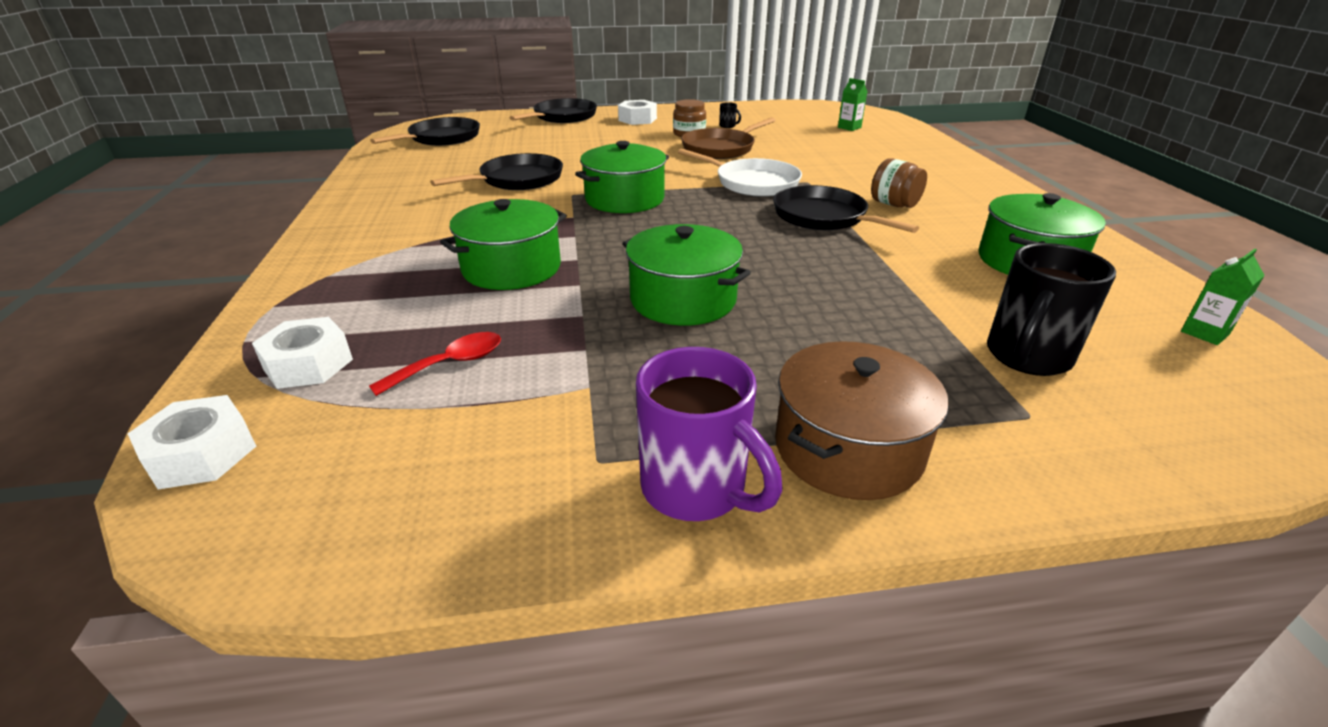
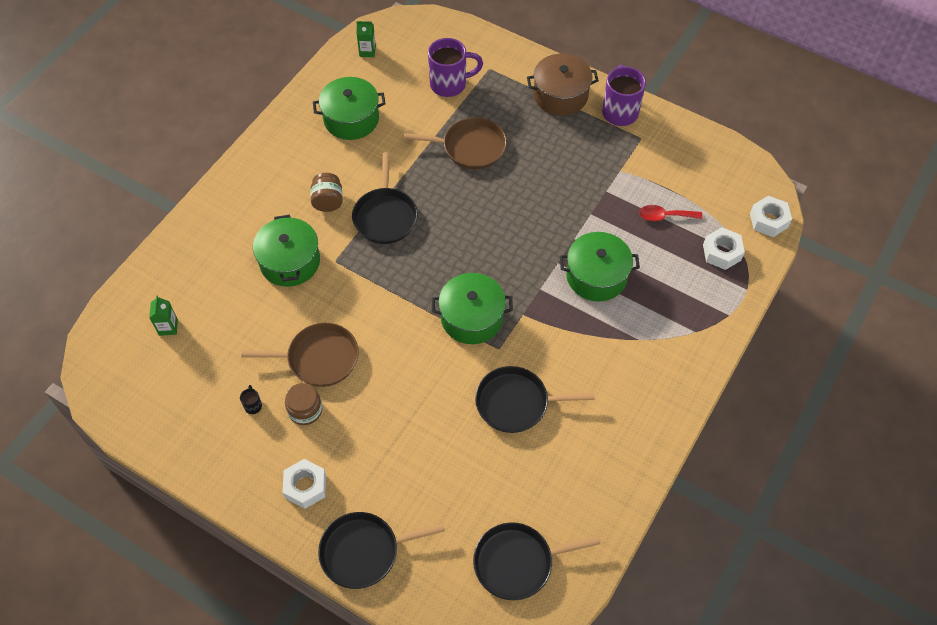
camera: 140 degrees left, 25 degrees up
(683, 299) = (537, 196): green pot -> green pot (290, 262)
(753, 183) = (369, 284): white pan -> none
(851, 304) = (470, 147): none -> brown pan
(1027, 357) = (449, 84): black mug -> purple mug

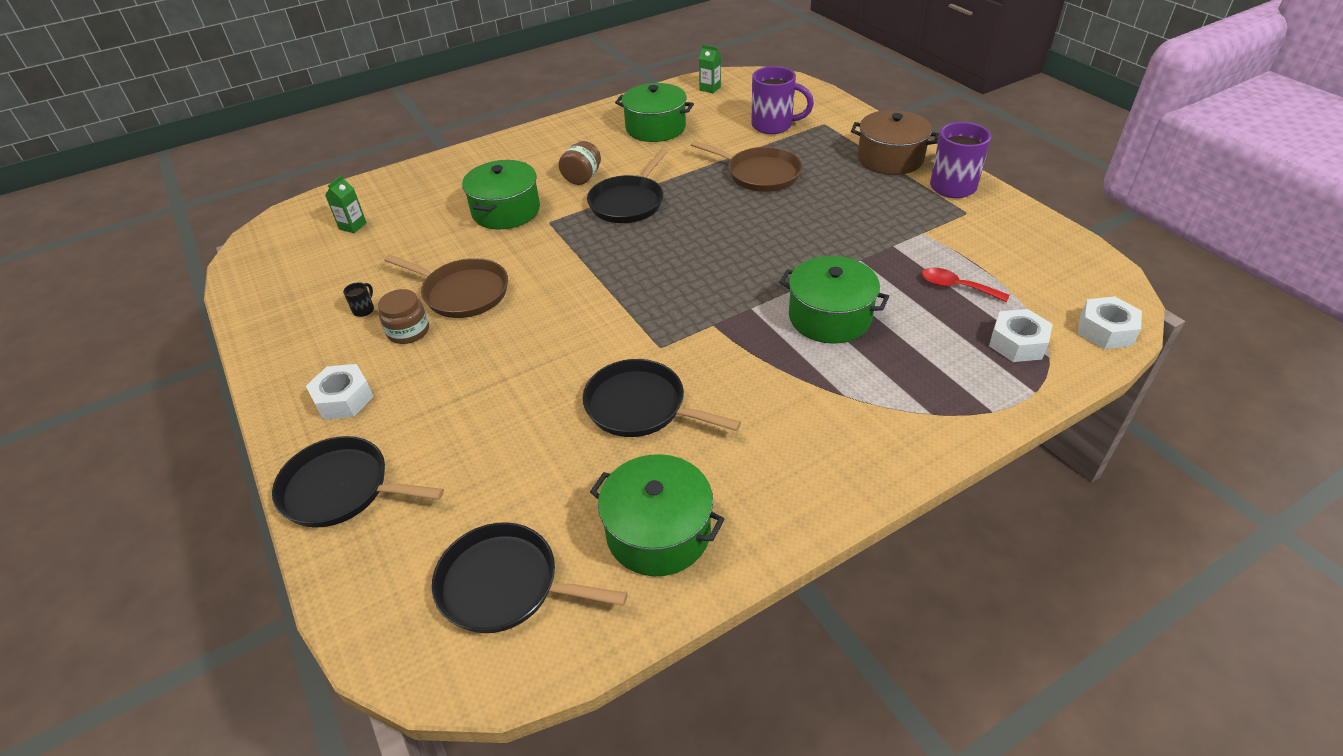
camera: 30 degrees right, 15 degrees down
(472, 318) = (651, 309): green pot -> green pot (658, 532)

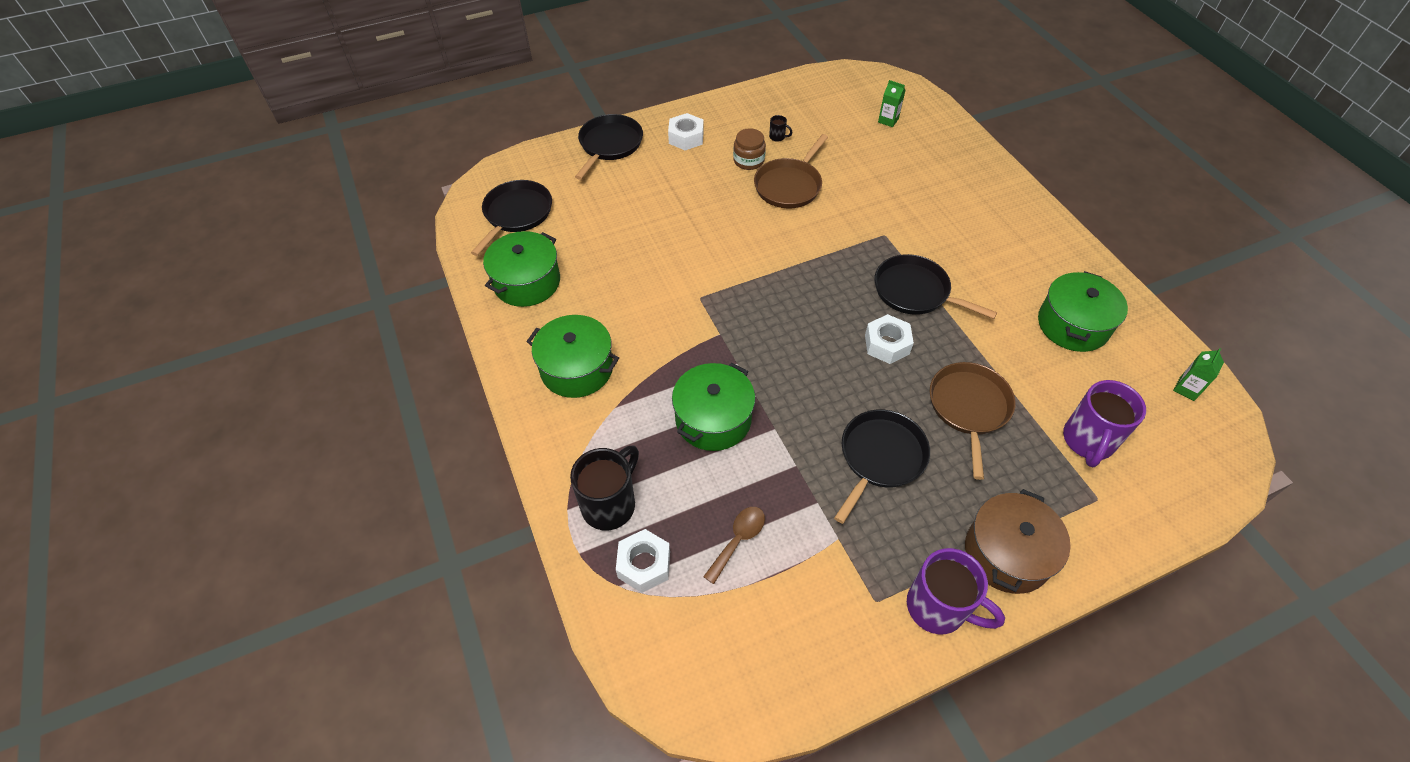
camera: 95 degrees right, 10 degrees up
(506, 211) = (905, 207): green pot -> green pot (577, 368)
(582, 178) = (962, 259): brown jar -> none
(640, 406) = (638, 281): black pan -> black pan (880, 457)
(760, 174) = (969, 407): brown pan -> brown pan turned 150 degrees clockwise
(956, 287) = (738, 540): red spoon -> brown spoon
(967, 378) = (610, 504): none -> black mug
(1105, 330) = (643, 660): white nut -> white nut (887, 344)

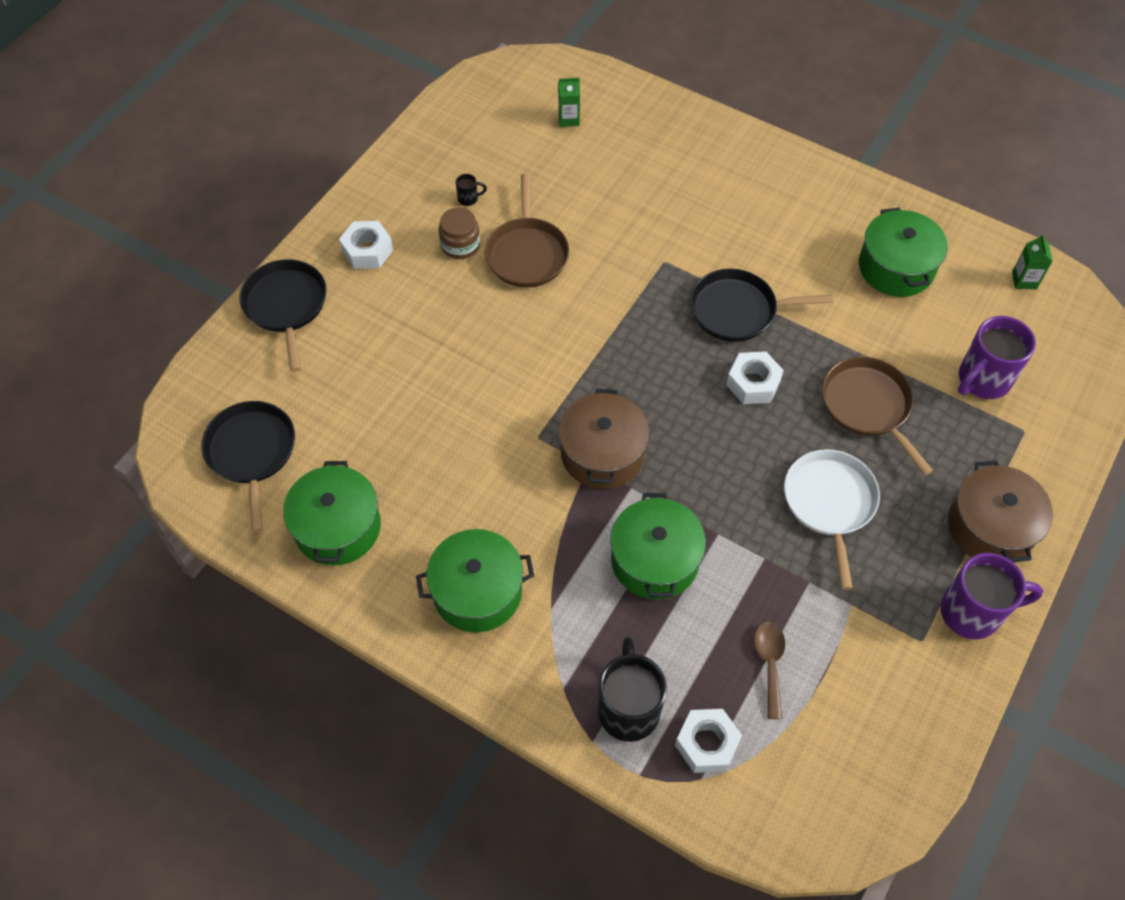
camera: 35 degrees left, 5 degrees up
(735, 331) = (602, 453): none -> brown pot
(880, 457) = (829, 503): black pan -> white pan
(1088, 441) = (982, 380): purple mug -> purple mug turned 60 degrees clockwise

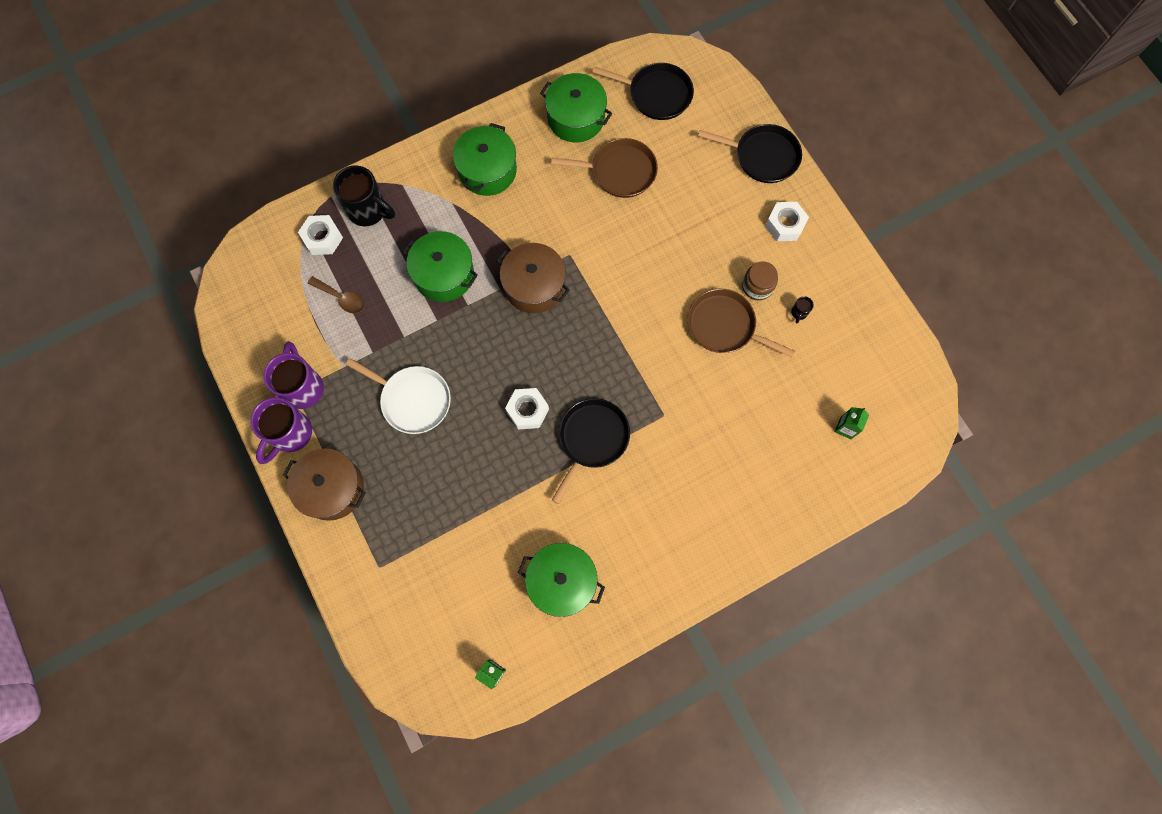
camera: 120 degrees right, 15 degrees up
(868, 406) = (463, 474): brown pan -> brown pan (620, 171)
(982, 380) = (433, 570): purple mug -> purple mug (303, 387)

